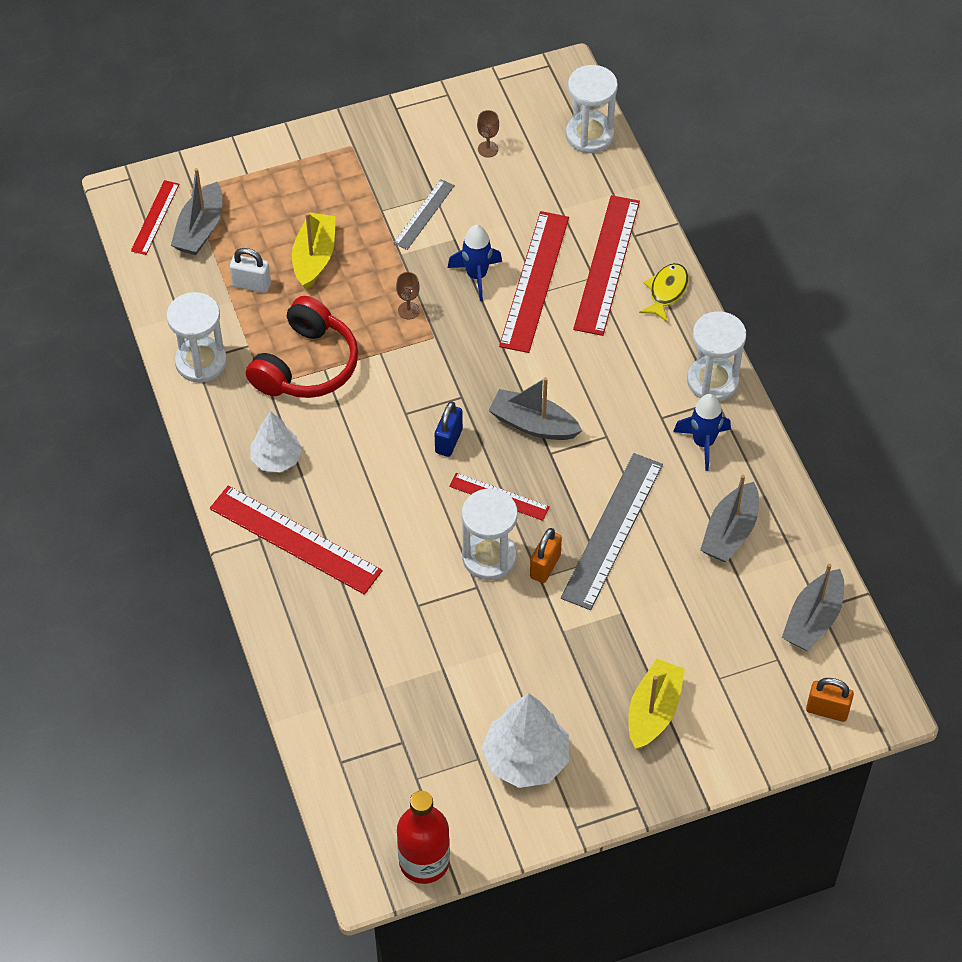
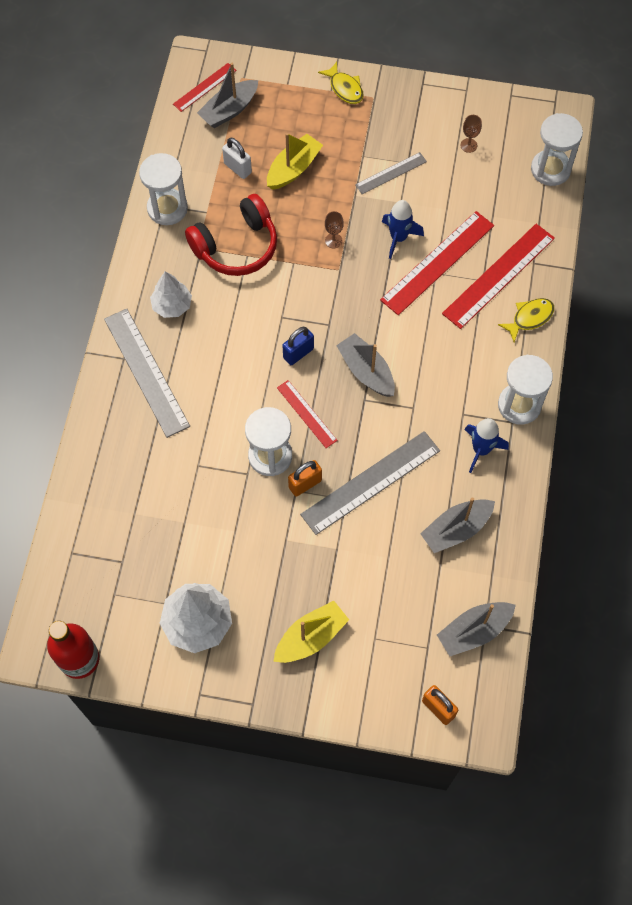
camera: 30 degrees right, 10 degrees up
(295, 539) = (146, 372): red ruler -> grey ruler
(314, 150) = (345, 88): none -> yellow fish

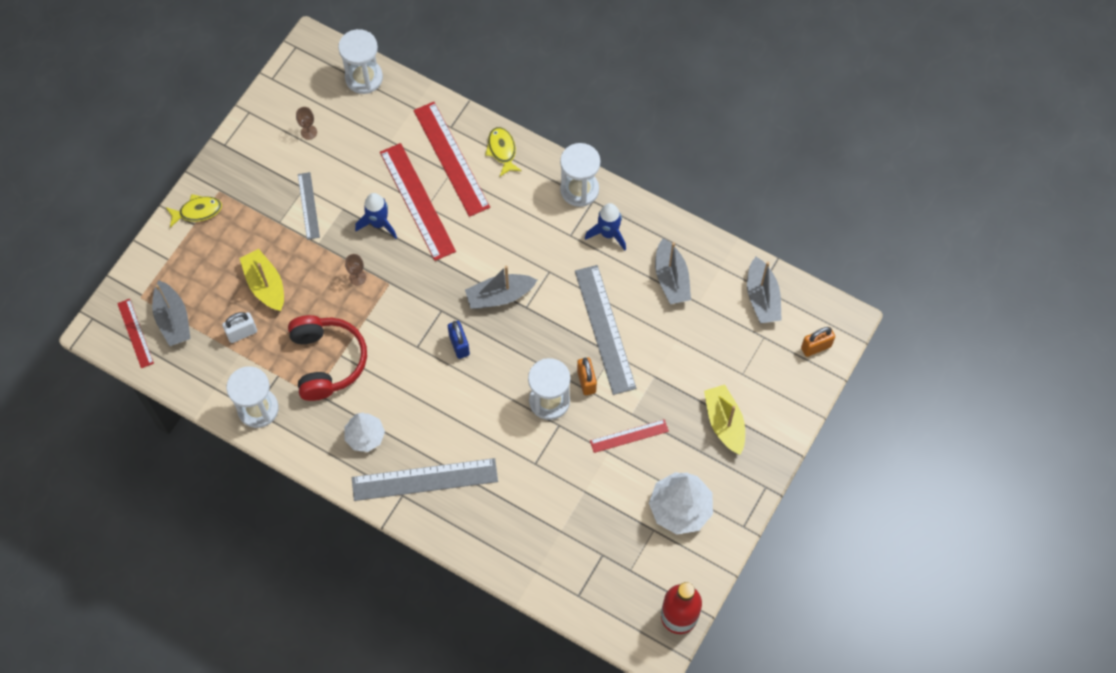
camera: 70 degrees left, 0 degrees up
(307, 413) = (521, 358): red ruler -> red ruler (629, 436)

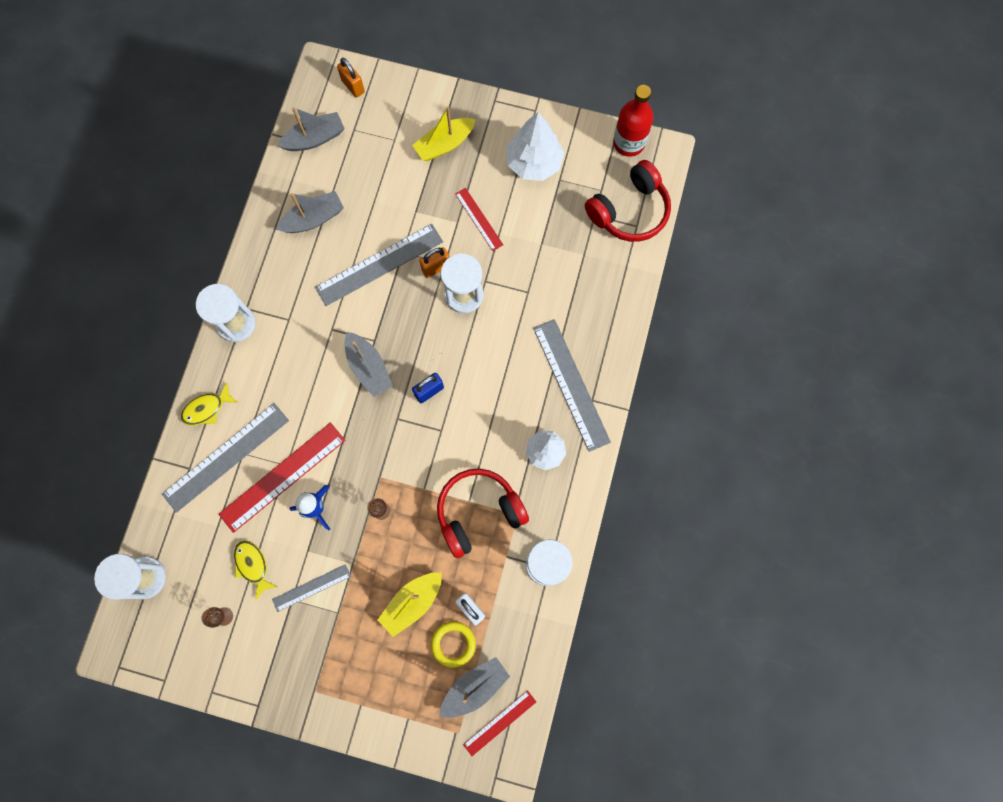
camera: 105 degrees left, 10 degrees up
(197, 211) = (344, 706): yellow fish -> yellow fish (253, 565)
(216, 311) = (453, 644): none -> yellow ring
(451, 158) = (226, 456): red ruler -> grey ruler
(597, 593) = (629, 211): none -> red headphones
(608, 234) = (279, 285): blue rocket -> none

